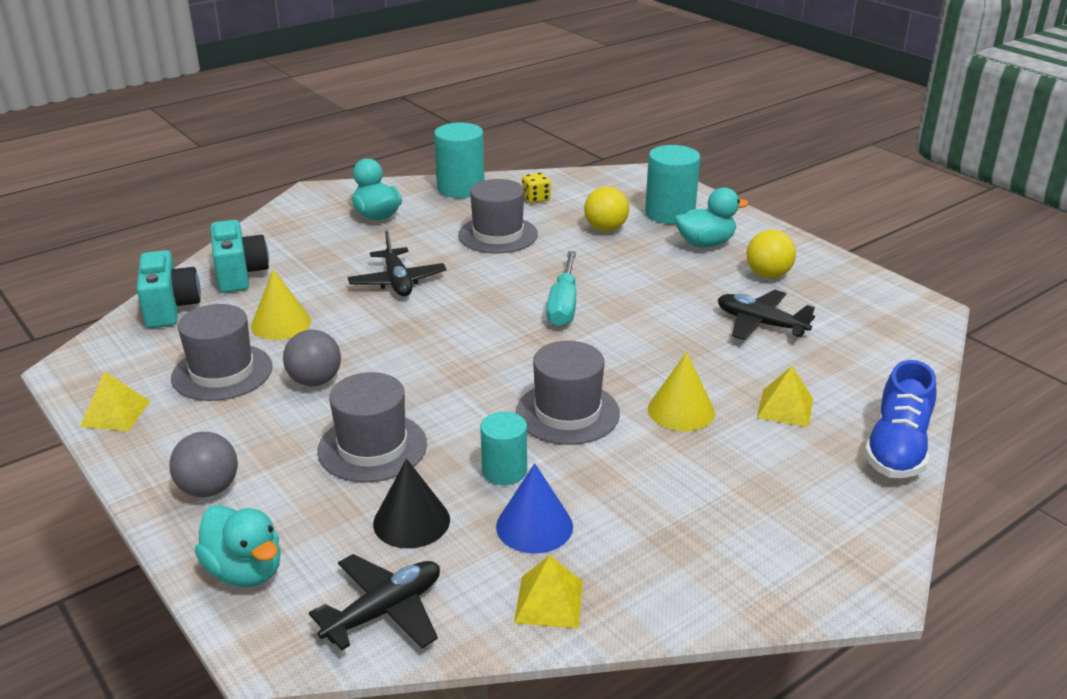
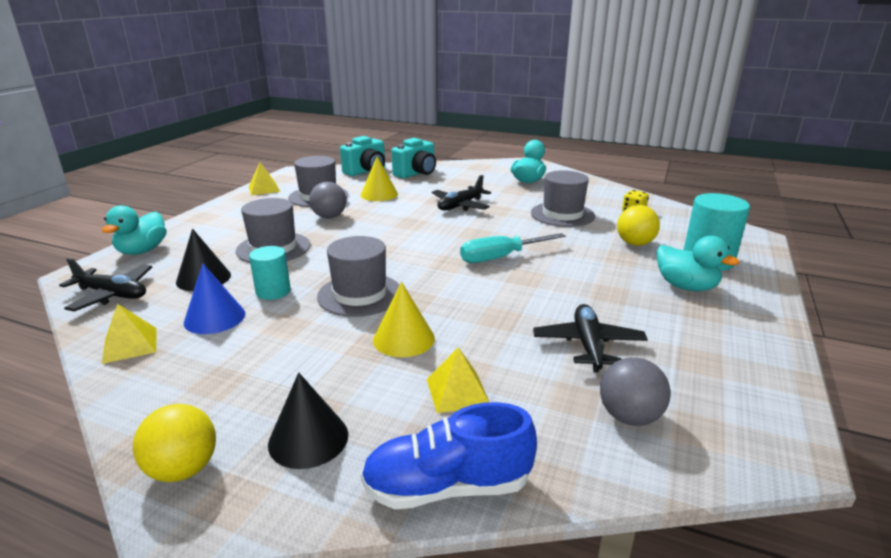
camera: 60 degrees right, 5 degrees down
(209, 489) = (211, 223): grey ball -> grey ball (629, 416)
(461, 188) = (603, 190): turquoise cylinder -> none
(768, 275) = (683, 329): yellow ball -> yellow ball (183, 469)
(805, 502) = (308, 439): none -> black cone

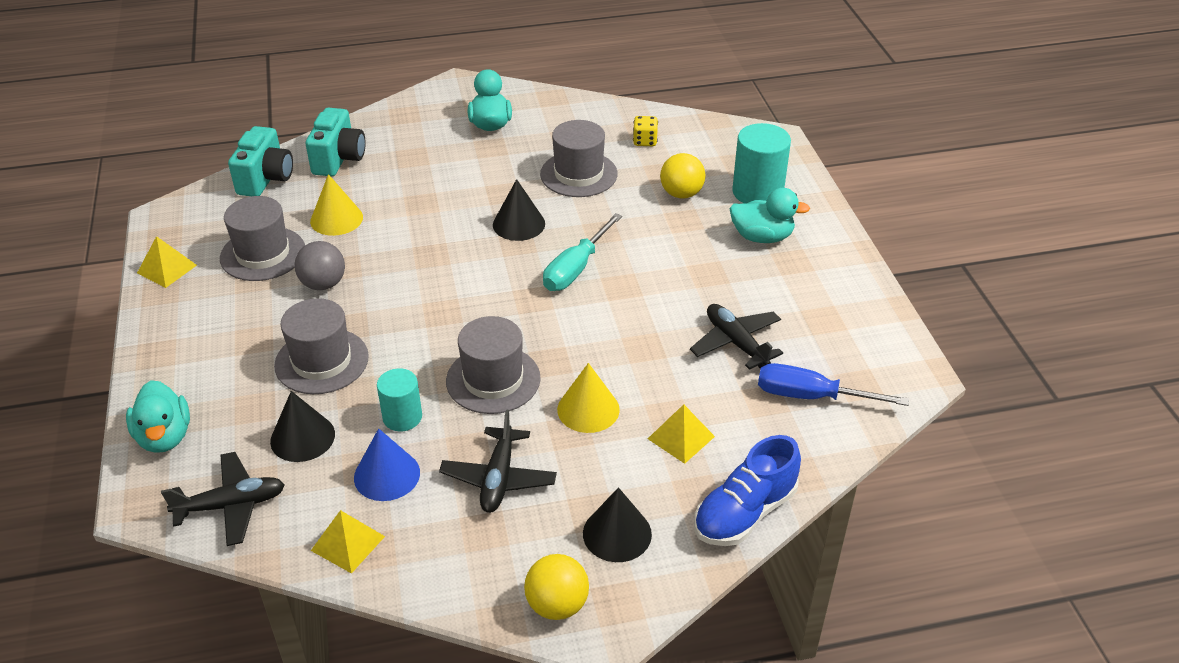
camera: 35 degrees left, 15 degrees up
(460, 206) = (456, 202): black plane -> black plane (498, 478)
(488, 225) = (519, 224): none -> black cone
(629, 416) = (811, 396): grey ball -> blue screwdriver

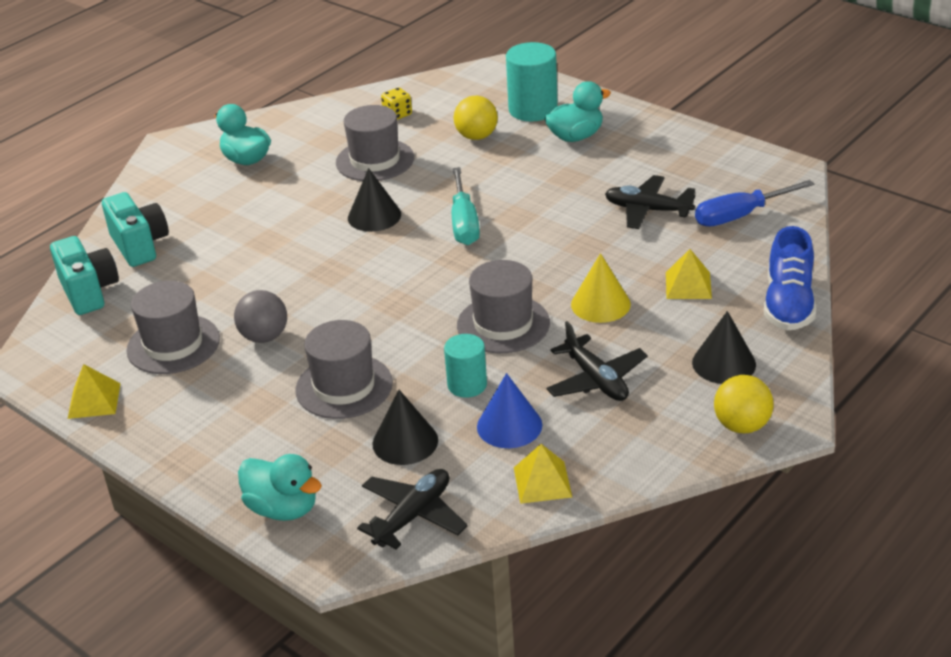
camera: 35 degrees left, 5 degrees down
(336, 219) = (205, 288): yellow cone -> none

